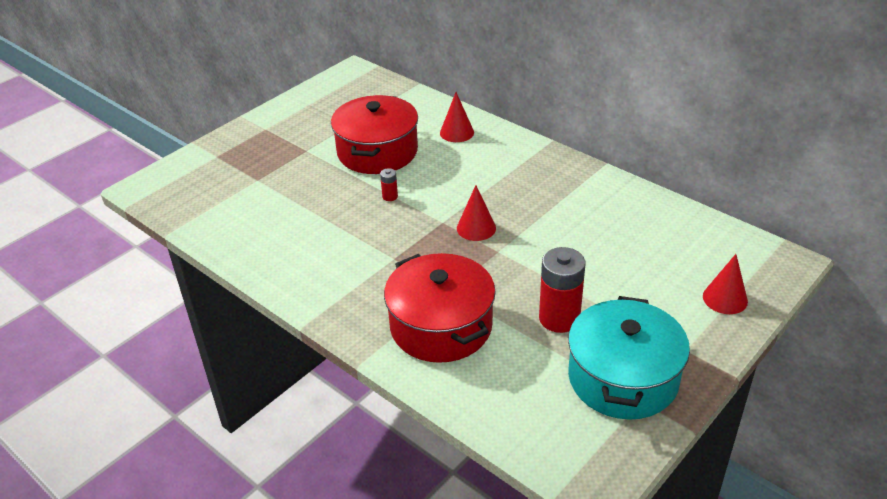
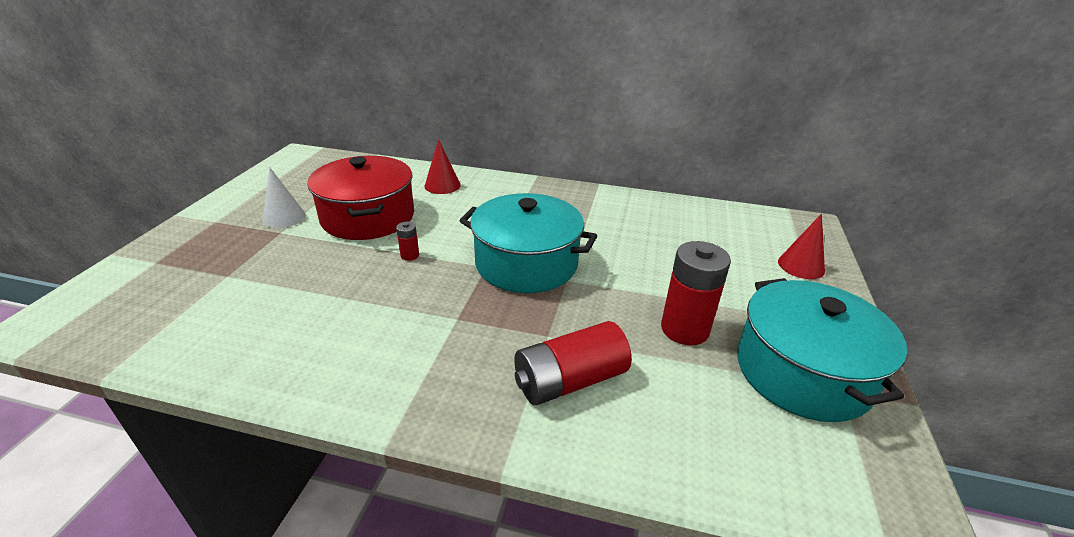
camera: 30 degrees left, 5 degrees down
(315, 137) = (284, 217): none -> white cone
(441, 326) = (570, 381): red pot -> red battery
(476, 228) = (526, 263): red cone -> turquoise pot

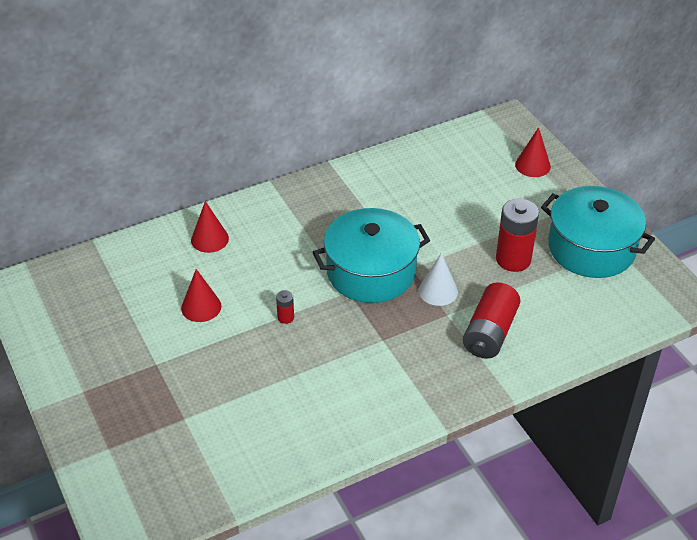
camera: 40 degrees left, 10 degrees up
(284, 217) = (134, 351): white cone -> white cone (438, 291)
(368, 217) = (201, 307): red pot -> red cone

